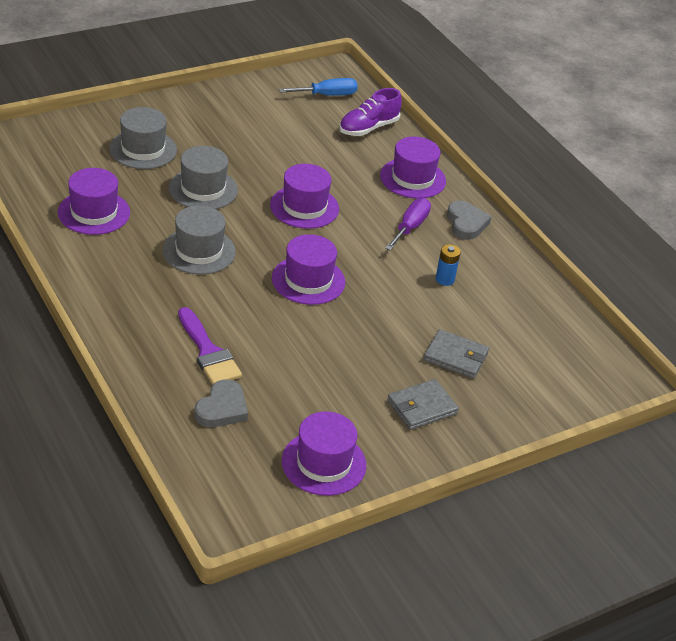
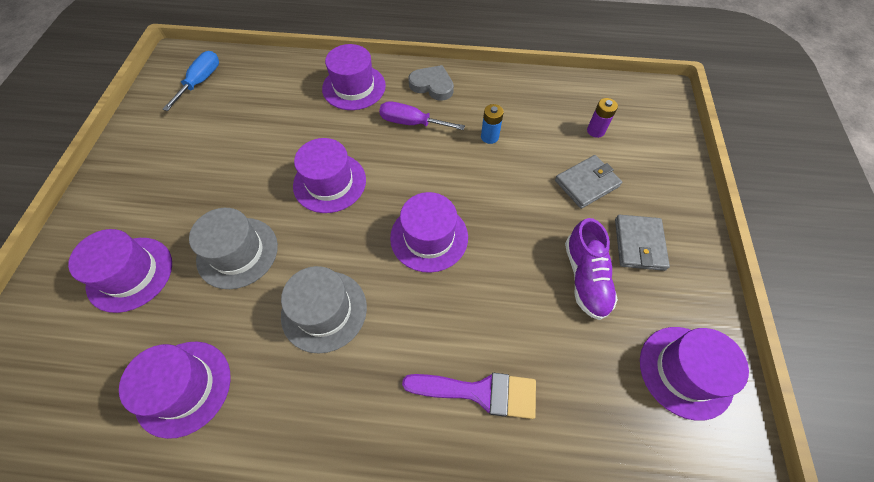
camera: 50 degrees left, 20 degrees up
(143, 149) = (130, 274): grey hat -> purple hat
(222, 408) = (571, 428): grey heart -> none
(368, 128) = (268, 79): purple shoe -> purple shoe (585, 278)
(410, 227) = (411, 123): purple screwdriver -> purple screwdriver turned 45 degrees counterclockwise
(525, 346) = (595, 131): none -> purple battery

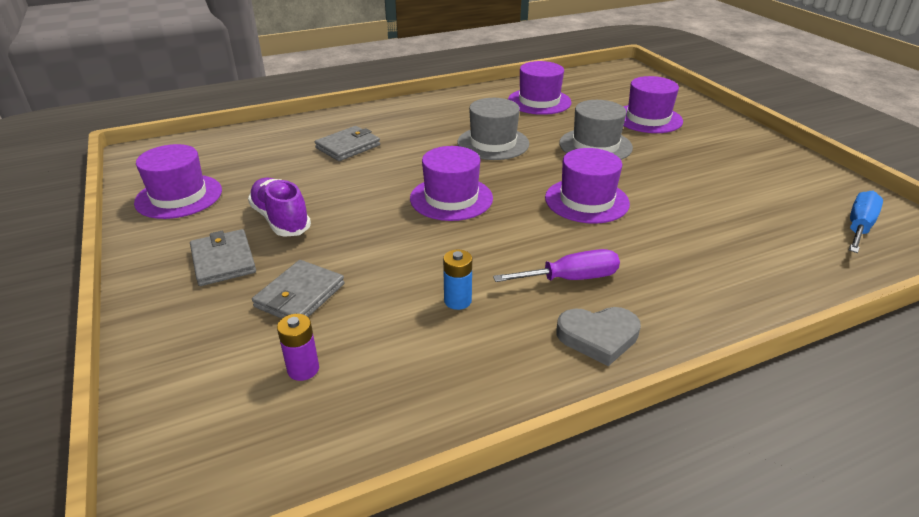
camera: 150 degrees right, 25 degrees down
(201, 82) = (858, 227): blue screwdriver -> blue screwdriver turned 135 degrees counterclockwise
(354, 87) = (694, 290): purple hat -> none
(480, 392) = (348, 146): purple brush -> grey wallet

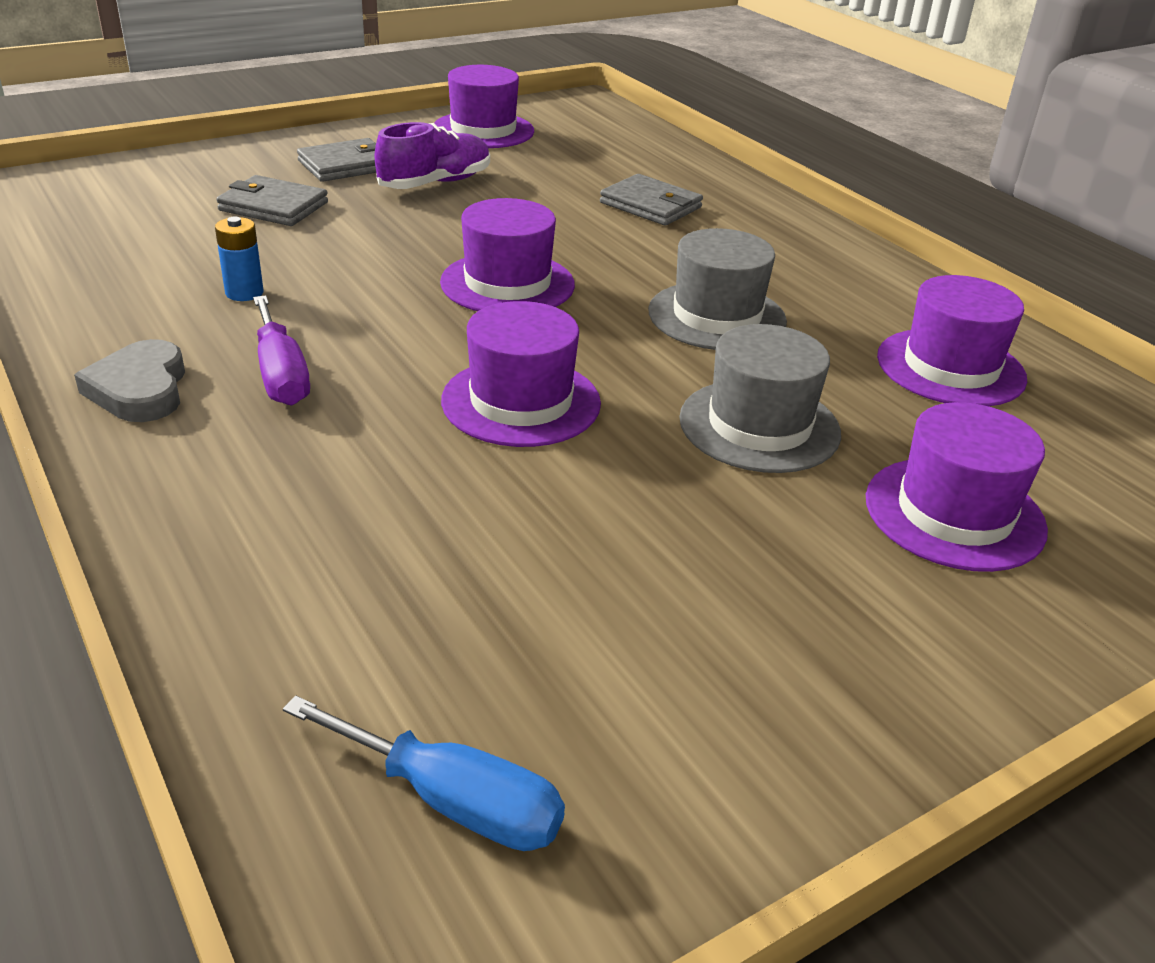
camera: 80 degrees right, 0 degrees up
(303, 369) = (146, 218): purple battery -> none

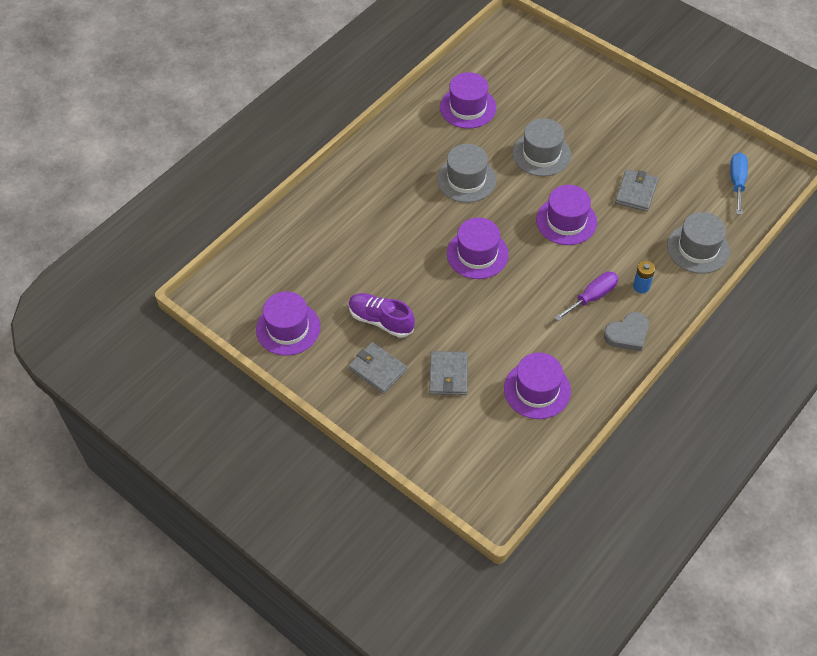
camera: 105 degrees left, 20 degrees up
(244, 293) = (540, 340): blue battery -> blue battery (641, 286)
(262, 587) = (698, 248): none -> grey hat
(650, 205) = (361, 226): grey wallet -> grey wallet (636, 192)
(954, 513) = (563, 102): purple hat -> purple hat (537, 390)

